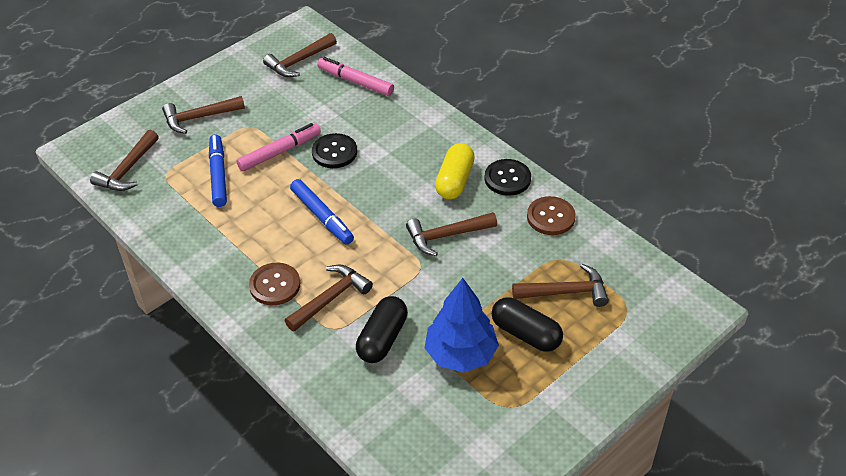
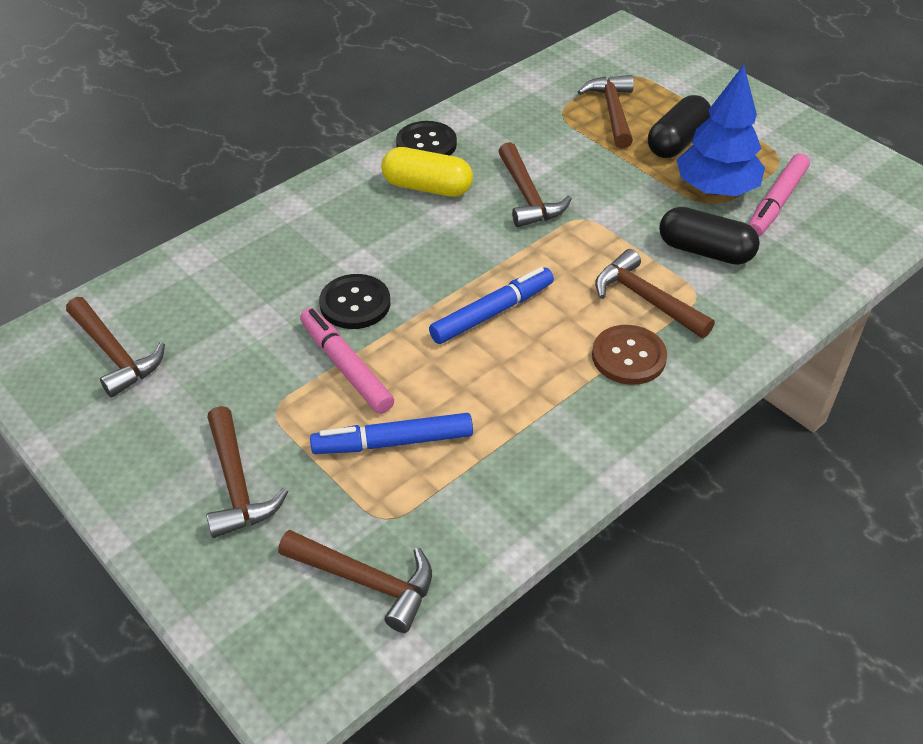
camera: 90 degrees left, 0 degrees up
(355, 81) = (190, 284): pink marker -> pink marker (776, 203)
(550, 217) = (495, 115): brown button -> none

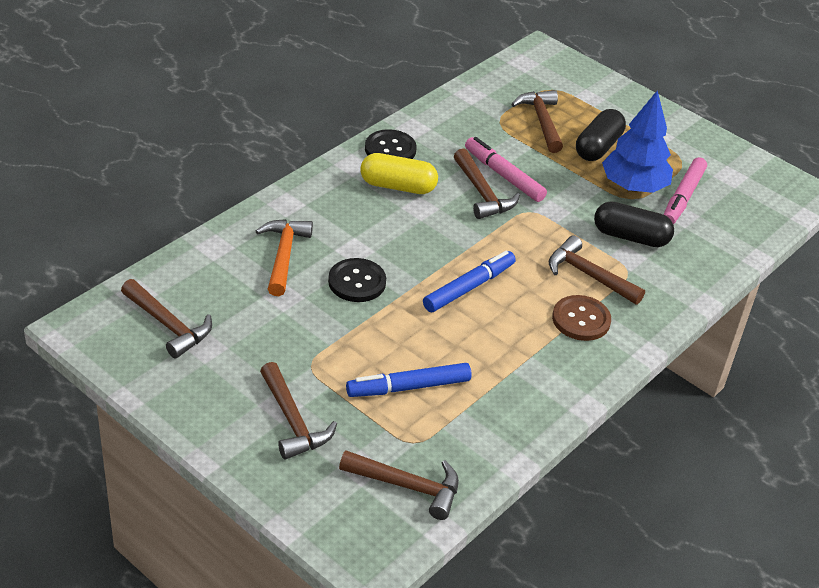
camera: 10 degrees left, 5 degrees down
(273, 270) = (284, 255): none -> orange hammer
(346, 367) = (360, 331): pink marker -> pink marker (503, 175)

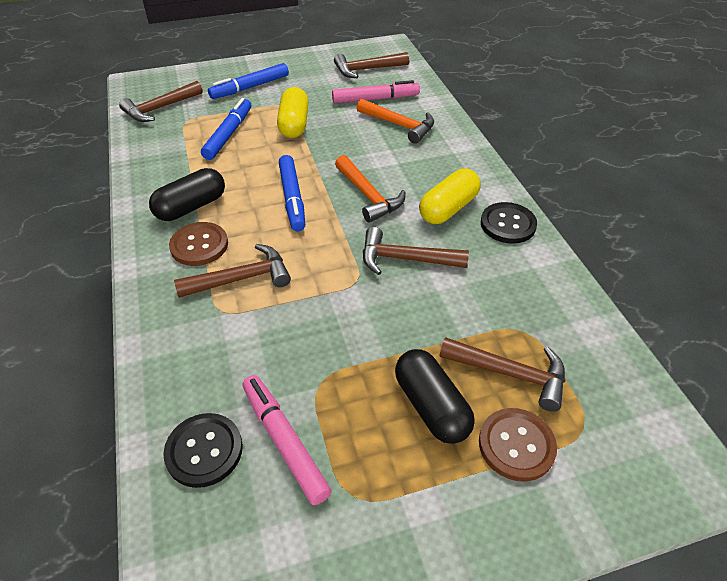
camera: 125 degrees right, 5 degrees up
(293, 421) = (250, 87): brown hammer -> blue marker
(345, 340) = (294, 124): none -> yellow capsule
(357, 282) = (345, 147): black button -> black button (204, 451)
(422, 239) = (368, 196): none -> orange hammer
(503, 175) = (424, 288): pink marker -> pink marker (375, 99)
(589, 110) = (516, 445): none -> brown button
(630, 237) = (262, 343): black capsule -> black capsule (191, 207)
(633, 186) = (337, 398): blue tree -> none

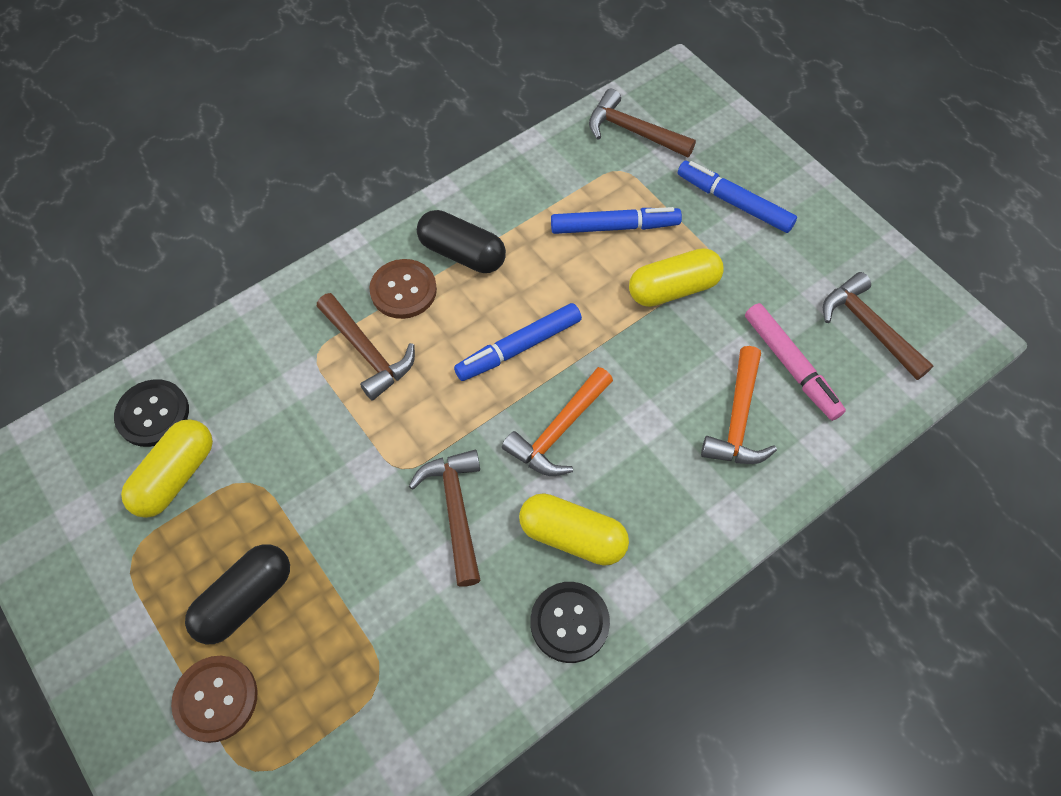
camera: 70 degrees right, 15 degrees up
(284, 441) = (175, 476): pink marker -> yellow capsule
(510, 374) = (308, 675): brown hammer -> none

